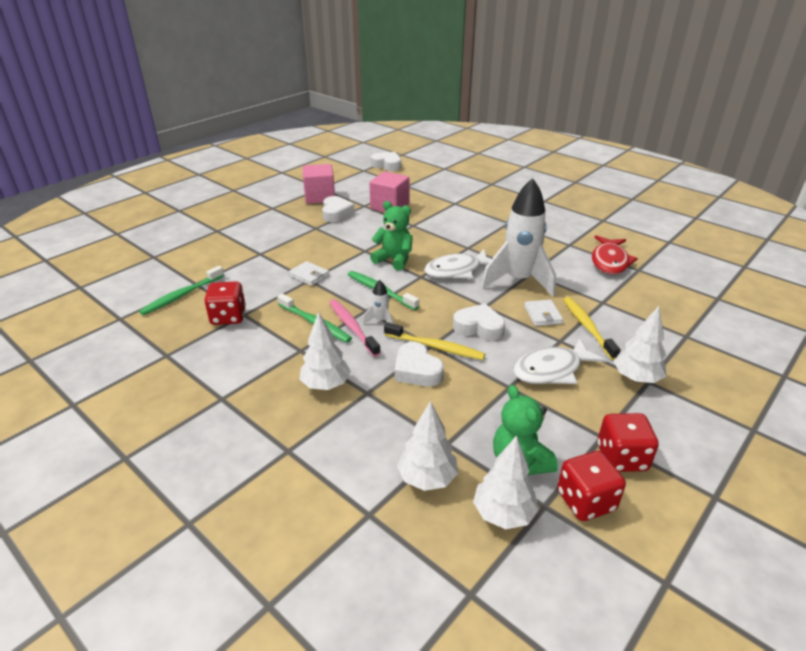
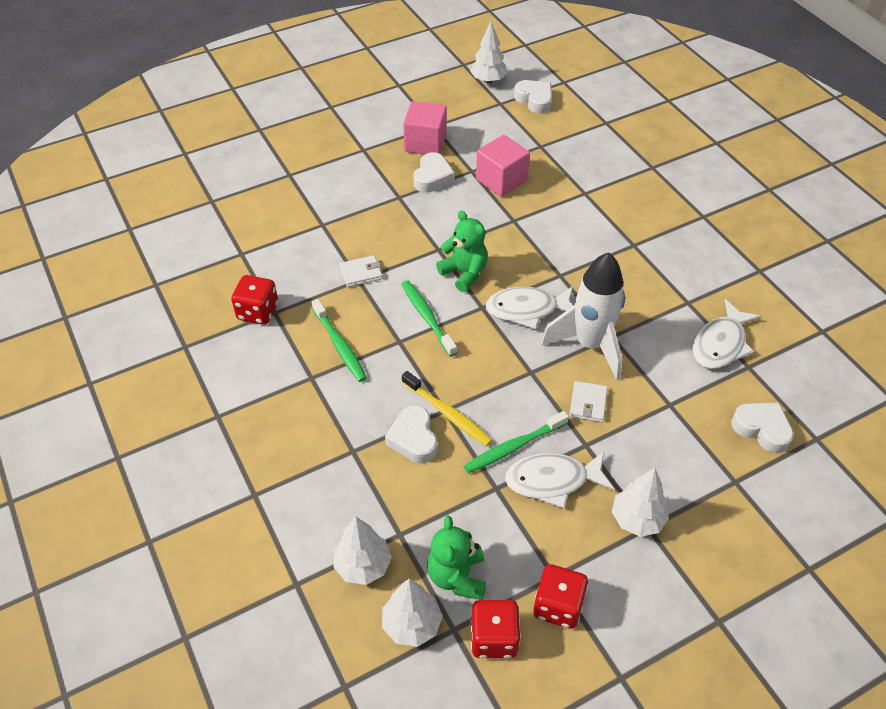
camera: 20 degrees right, 15 degrees up
(182, 295) = (222, 268): green toothbrush -> green toothbrush (513, 447)
(309, 275) = (361, 273): white wallet -> white wallet turned 75 degrees counterclockwise
(326, 385) = (318, 429): white tree -> white tree (488, 80)
(352, 327) = (375, 362): pink toothbrush -> none
(380, 321) = (407, 361): white rocket -> none
(479, 327) = (507, 400): white heart -> white heart (762, 429)
(587, 327) = (628, 435): yellow toothbrush -> none
(609, 261) = (720, 344): red fish -> white fish

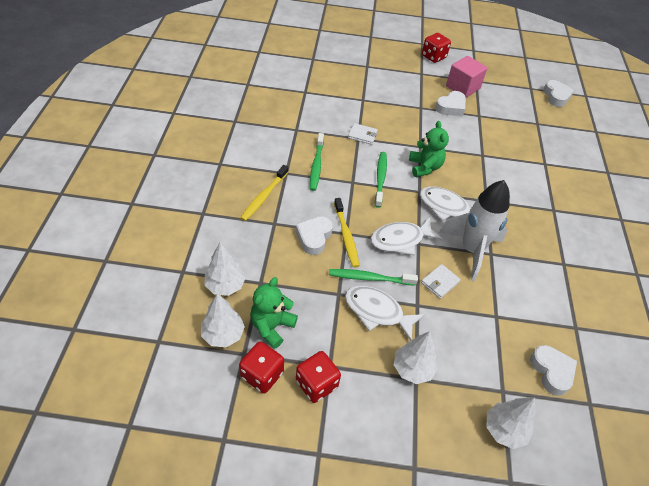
camera: 30 degrees right, 0 degrees up
(258, 312) = (287, 124): red dice -> red dice (433, 57)
(311, 425) = (264, 196): none -> yellow toothbrush
(488, 80) = (534, 72): white tree -> white tree (504, 430)
(501, 180) = (494, 129): pink cube -> none
(720, 344) = (566, 302): white fish -> white fish (400, 240)

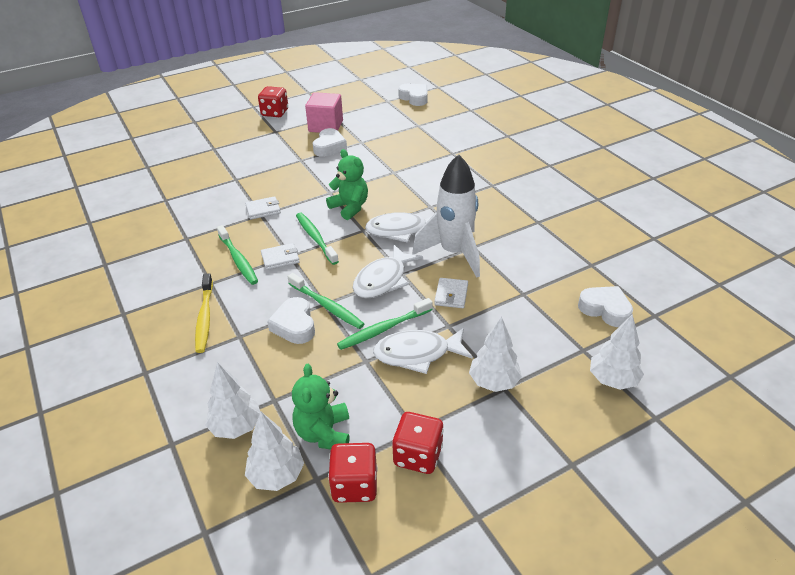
camera: 30 degrees left, 10 degrees down
(344, 180) = (280, 258): none -> white wallet
(346, 236) = (327, 306): yellow toothbrush -> green toothbrush

